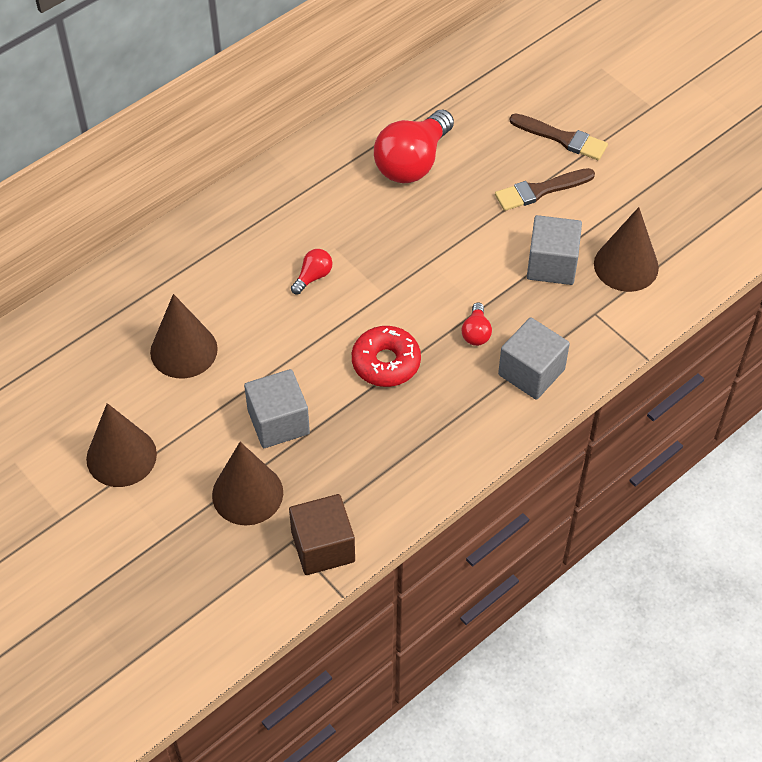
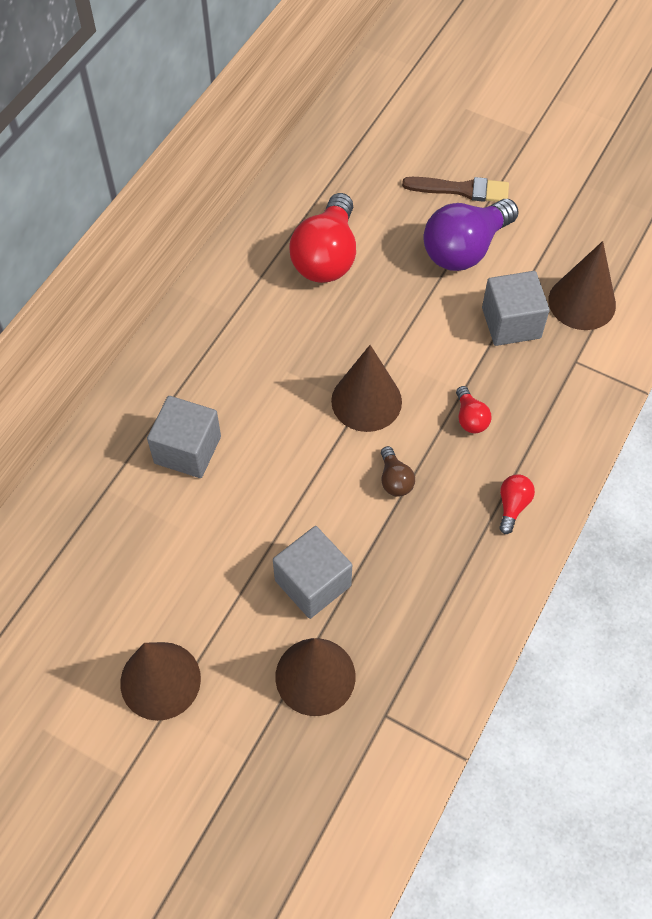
camera: 20 degrees left, 5 degrees up
(183, 350) = (177, 535): brown cone -> brown cone (366, 401)
(313, 277) = (279, 409): red light bulb -> red light bulb (512, 506)
(323, 547) = (421, 709): brown cube -> none
(386, 362) = (395, 480): red donut -> brown light bulb
(531, 372) = (543, 443): grey cube -> grey cube (187, 450)
(540, 190) = (465, 249): brown brush -> purple light bulb

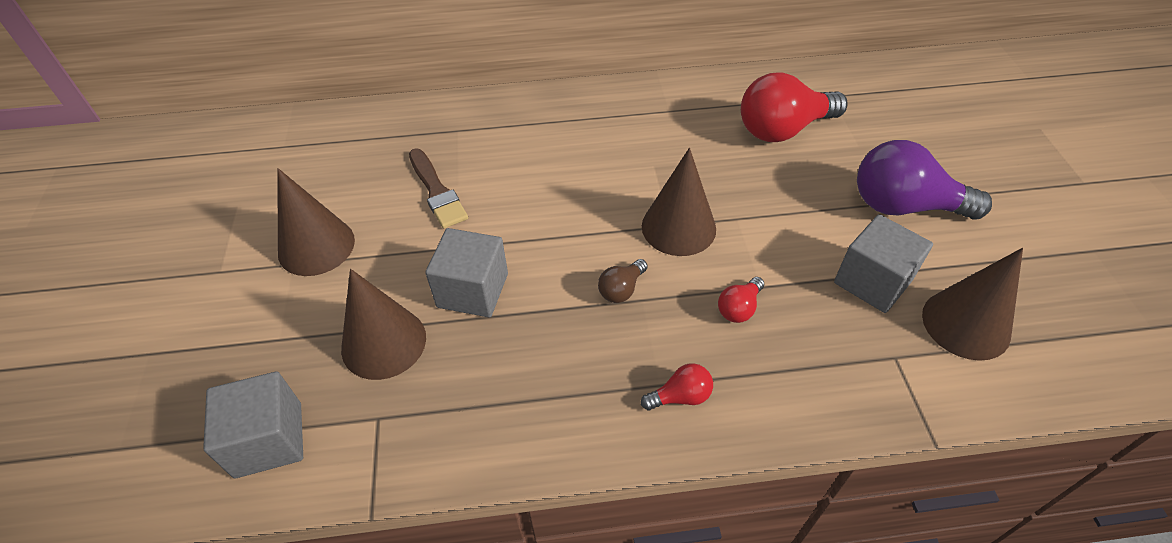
camera: 55 degrees right, 10 degrees down
(187, 450) = (528, 152): grey cube -> grey cube (268, 439)
(461, 190) = (958, 170): brown brush -> brown brush (437, 191)

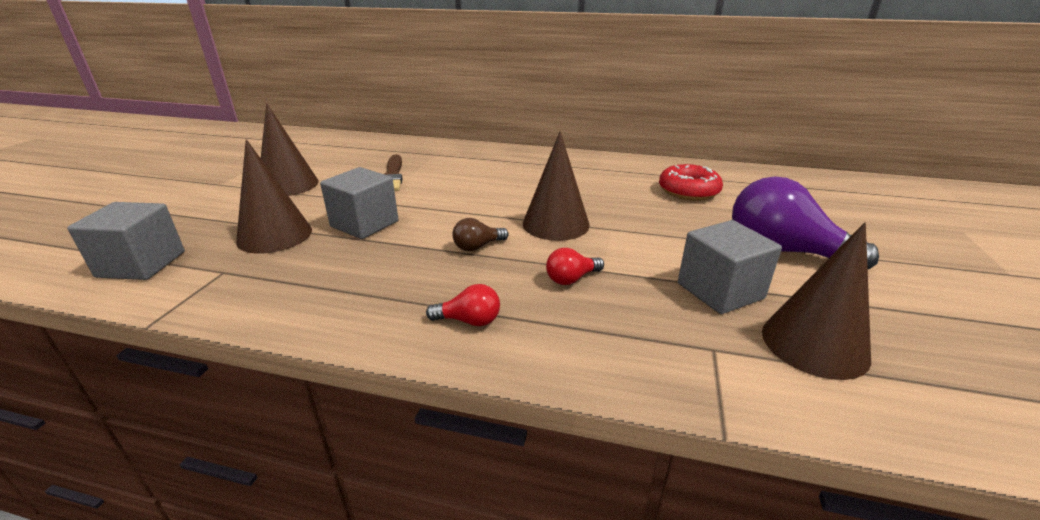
camera: 20 degrees right, 20 degrees down
(783, 129) = (688, 191): red light bulb -> red donut

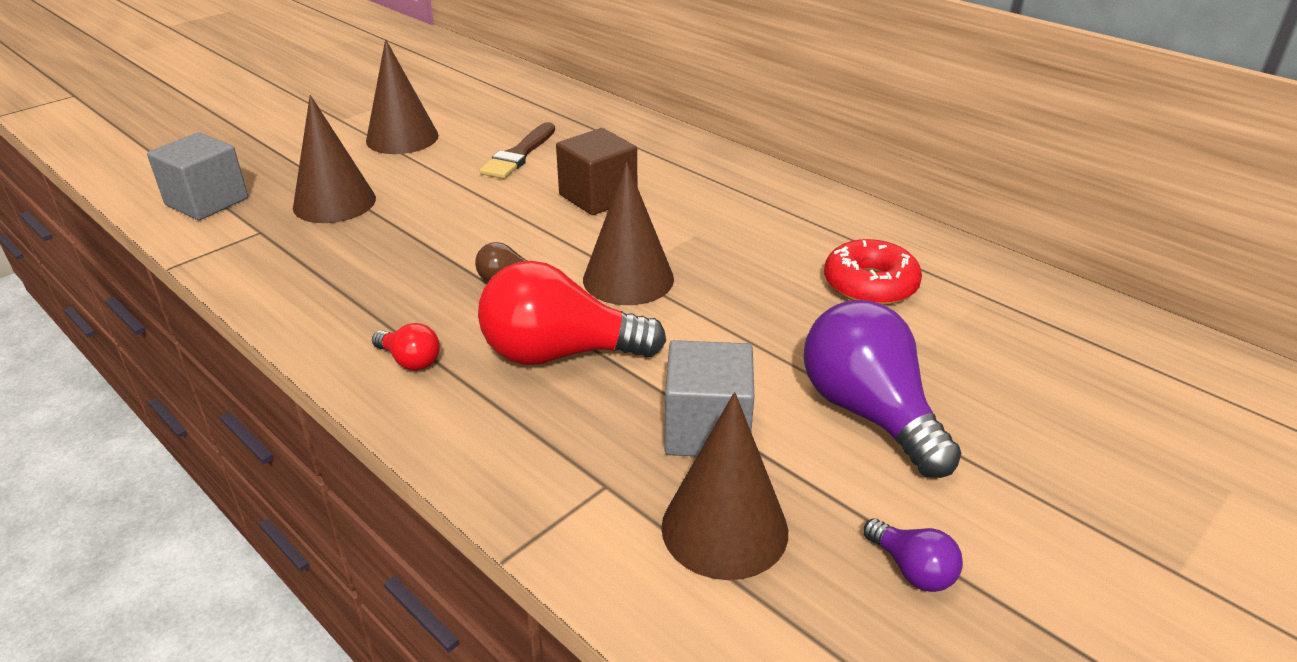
camera: 30 degrees right, 5 degrees up
(364, 224) = (427, 214): grey cube -> none
(476, 186) = (598, 197): none -> brown cube
(571, 279) = (560, 353): red light bulb -> red light bulb, size x2.19
(927, 323) = (912, 569): none -> purple light bulb

